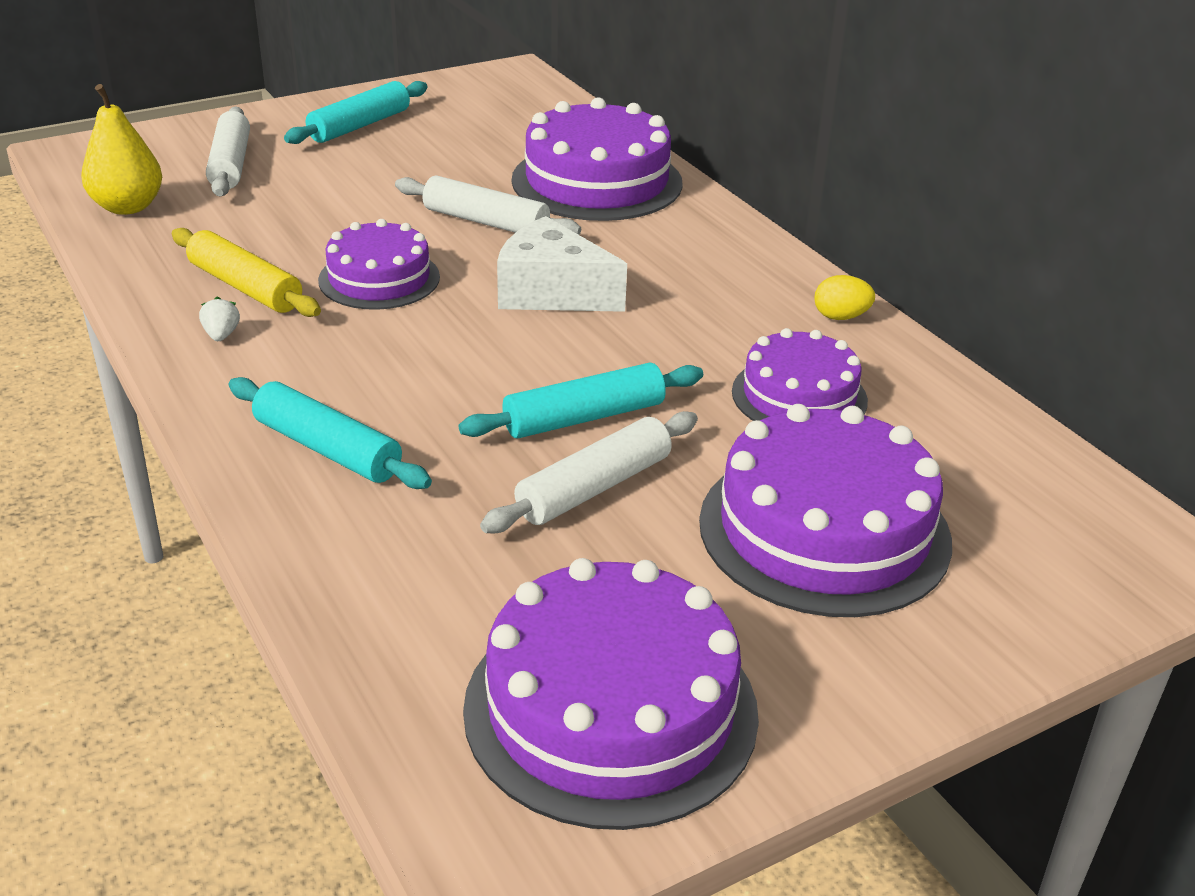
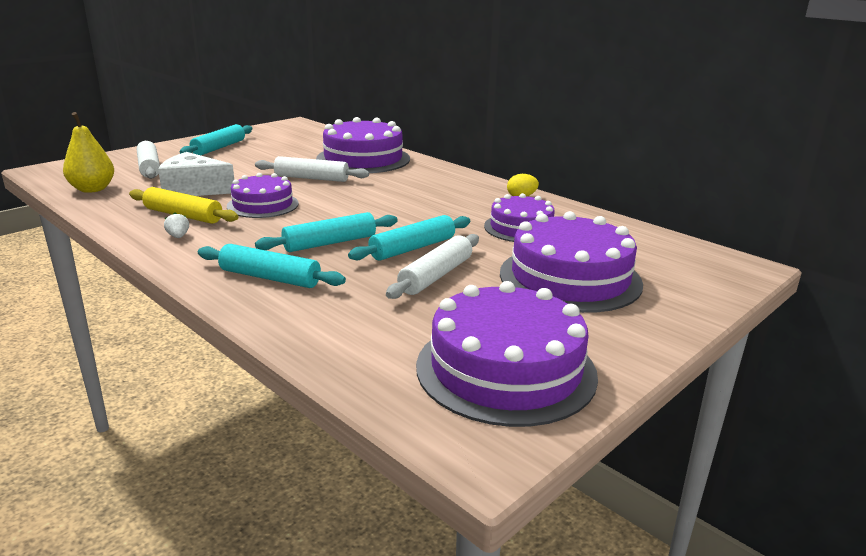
camera: 15 degrees left, 10 degrees down
(452, 384) = (330, 243): none -> turquoise rolling pin
(551, 292) = (364, 201): white cheese -> white cheese (194, 189)

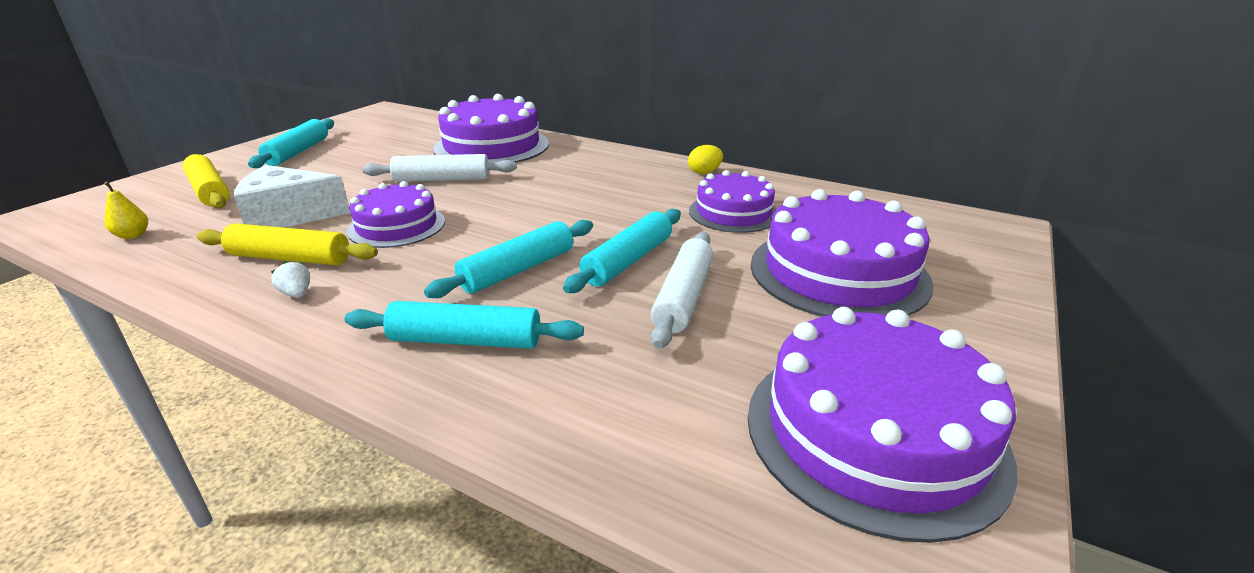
camera: 15 degrees left, 5 degrees up
(92, 189) = (133, 235): yellow pear -> yellow pear, size x0.53
(149, 167) = (209, 191): white rolling pin -> yellow rolling pin

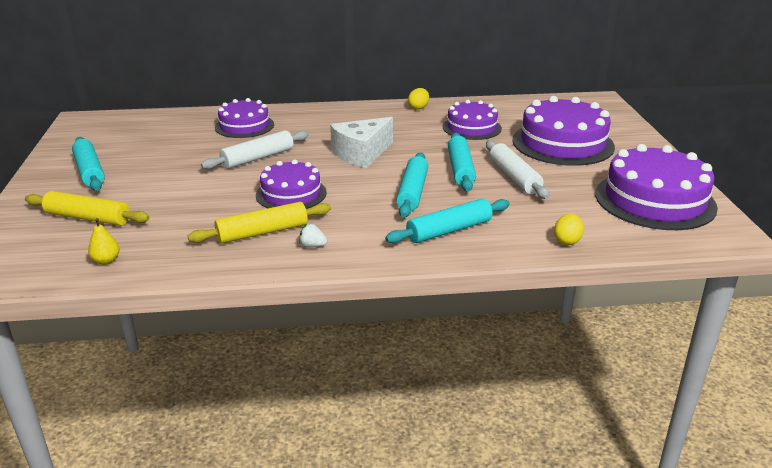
camera: 35 degrees left, 0 degrees up
(289, 216) = (199, 212): white cheese -> white cheese (361, 154)
(492, 146) = (244, 126): purple cake -> purple cake, size x0.62
(595, 439) = (567, 241): none -> yellow egg

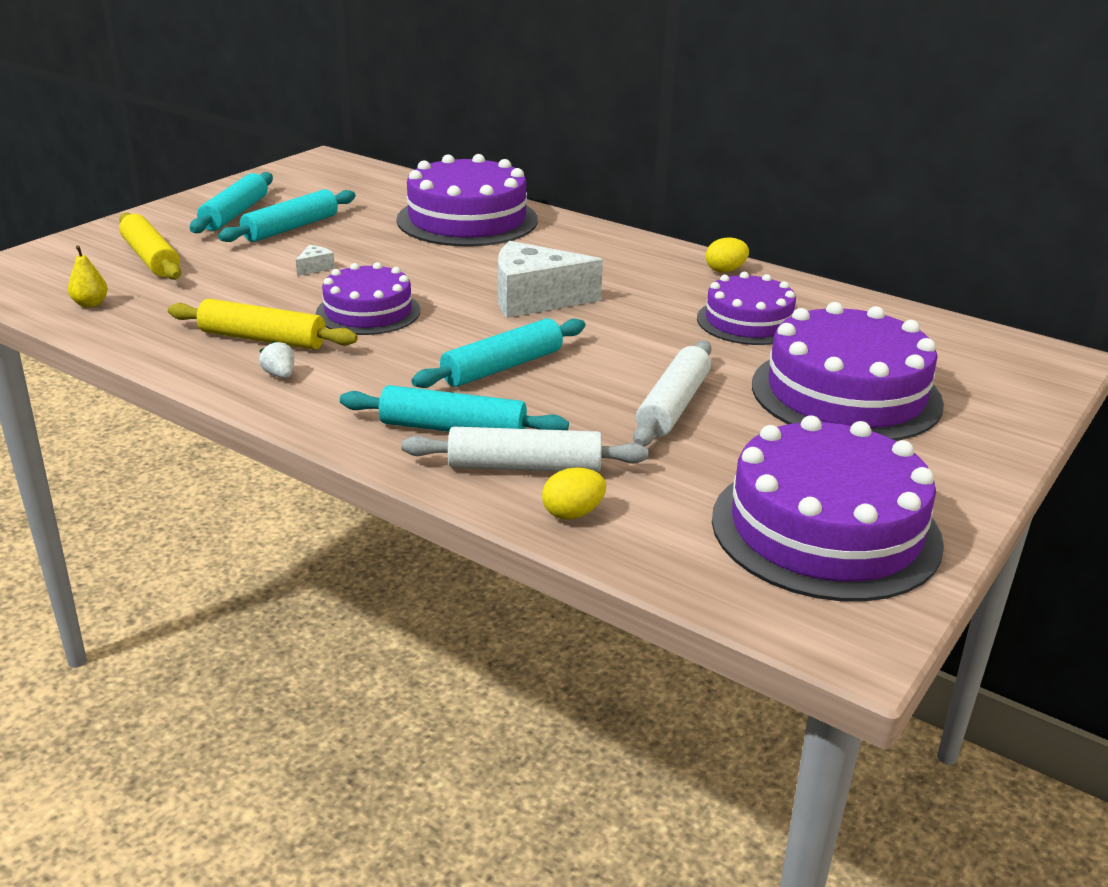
camera: 40 degrees right, 0 degrees up
(210, 183) = (315, 267): none -> white cheese
(244, 126) = (467, 220): purple cake -> purple cake, size x1.62
(258, 158) = (411, 260): white rolling pin -> white rolling pin (524, 466)
(460, 169) = (620, 366): turquoise rolling pin -> turquoise rolling pin (291, 228)

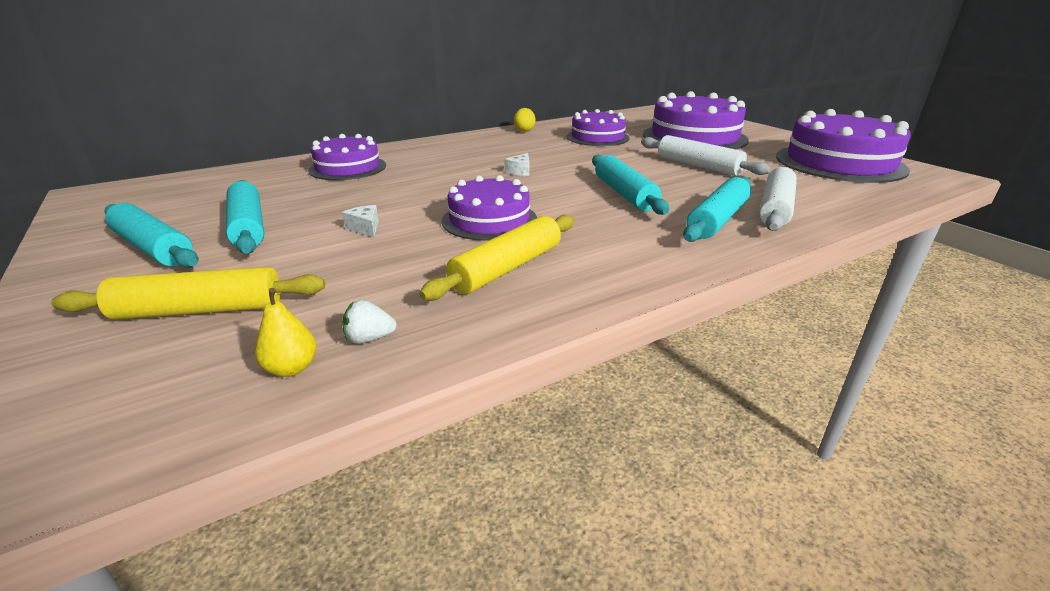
camera: 65 degrees left, 0 degrees up
(280, 375) = (593, 269): white strawberry -> white strawberry (369, 338)
(467, 220) = (348, 168): purple cake -> purple cake, size x0.62
(534, 299) = (520, 171): white cheese -> white cheese, size x0.40
(573, 513) = (836, 206): yellow egg -> none

